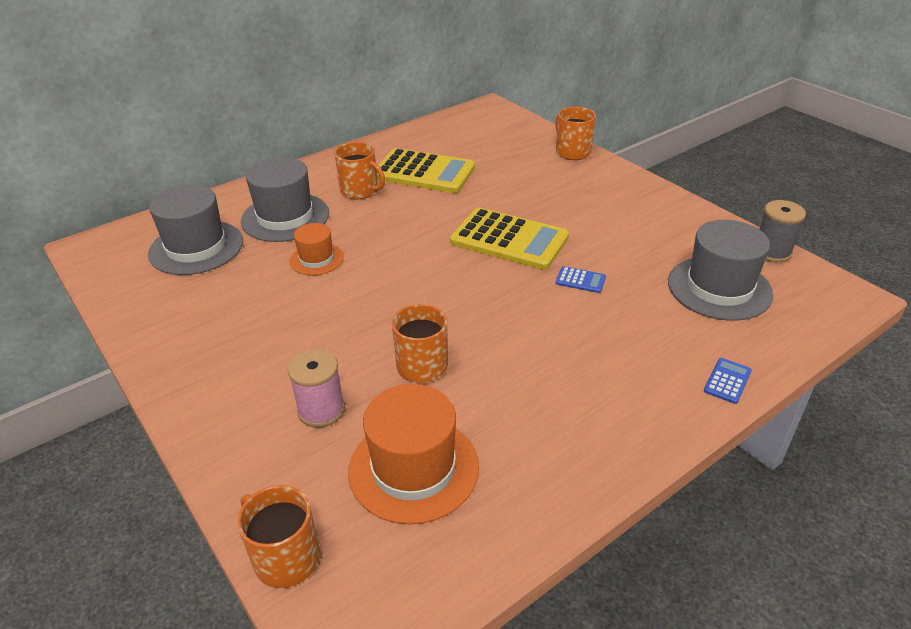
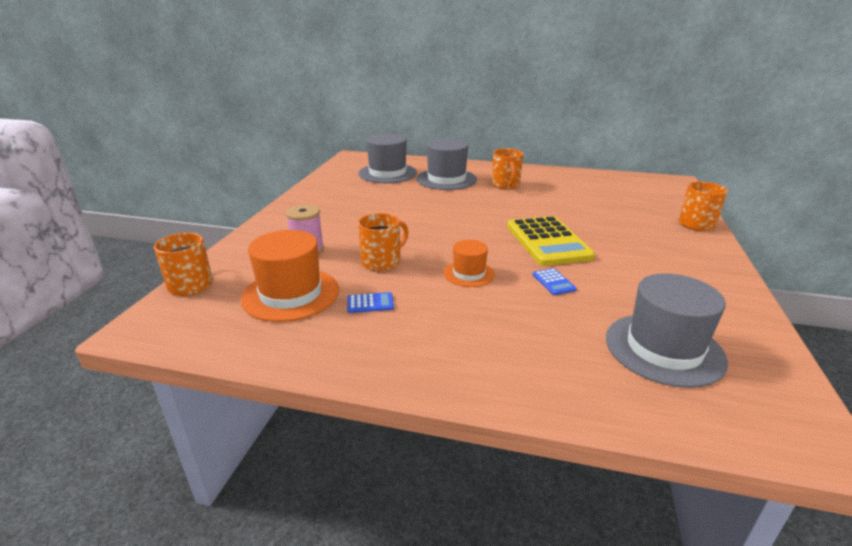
camera: 50 degrees right, 10 degrees down
(316, 259) = (426, 199): orange hat -> orange hat (469, 273)
(424, 172) = (560, 192): yellow calculator -> none
(727, 381) = (546, 396): blue calculator -> blue calculator (370, 303)
(772, 252) = (778, 362): grey spool -> none

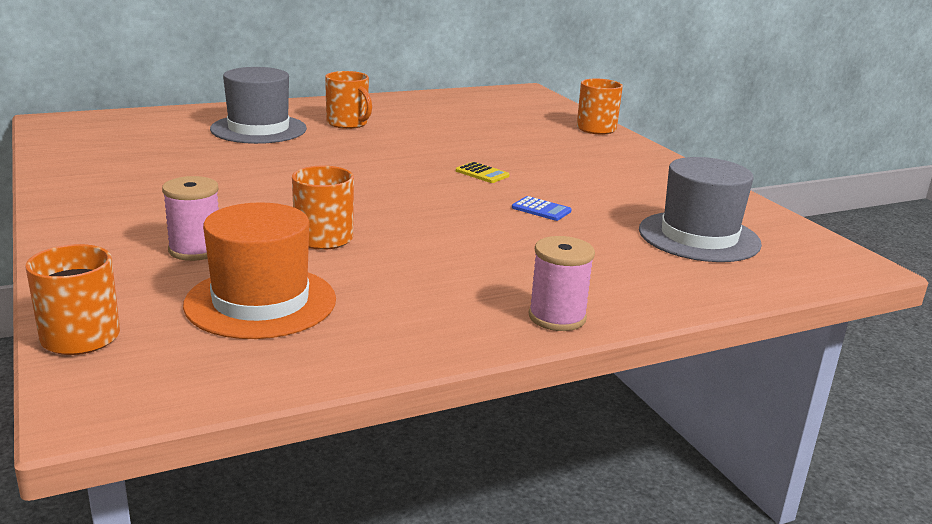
camera: 40 degrees left, 5 degrees down
(370, 303) = (380, 281): blue calculator -> none
(387, 173) = (155, 135): grey hat -> none
(442, 376) = (557, 317): none -> pink spool
(469, 273) = (446, 224): orange hat -> none
(547, 241) = (482, 173): yellow calculator -> yellow calculator, size x0.40

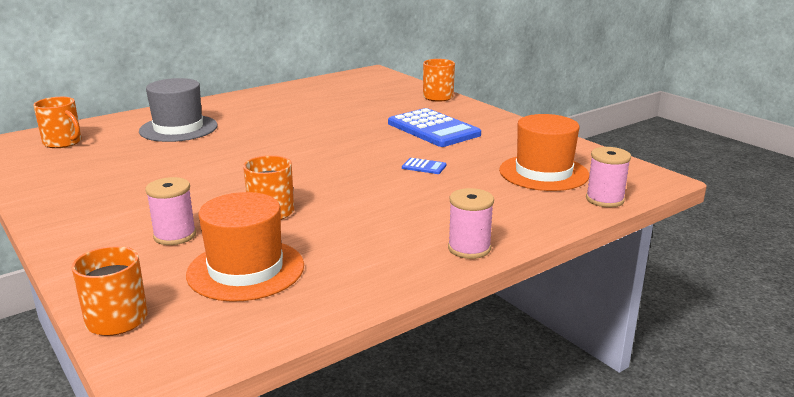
camera: 10 degrees left, 0 degrees up
(348, 123) = (248, 115): orange mug -> orange mug (63, 142)
(482, 173) = (368, 143): yellow calculator -> none
(573, 166) = (433, 129): none -> blue calculator
(699, 237) = (543, 173): grey hat -> orange hat
(771, 281) = (604, 199): none -> pink spool

